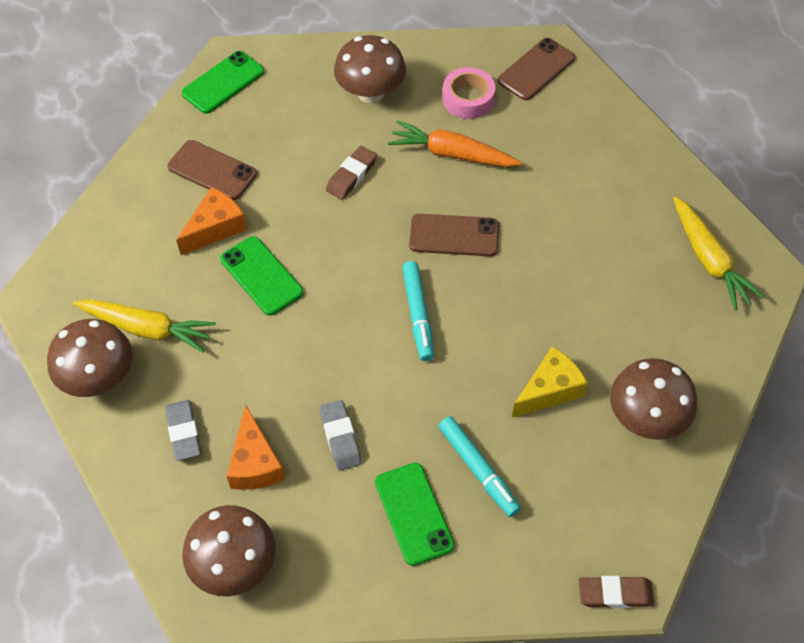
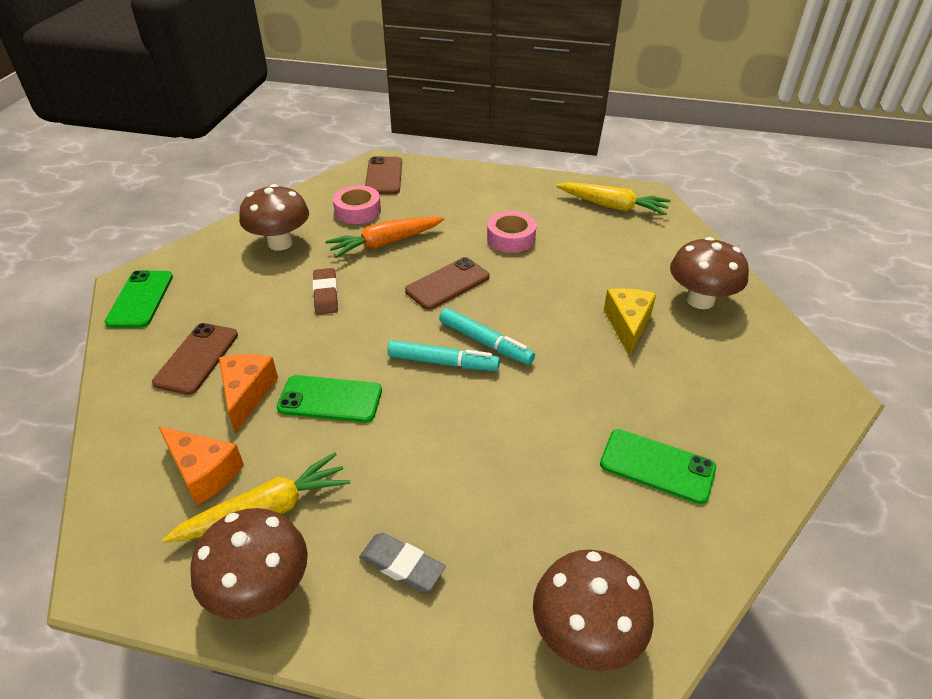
camera: 45 degrees left, 15 degrees down
(212, 170) = (197, 358): brown phone -> brown phone turned 60 degrees counterclockwise
(255, 463) = (495, 535): orange cheese -> orange cheese (203, 472)
(340, 437) = (537, 460): grey eraser -> none
(478, 469) = (655, 403): turquoise marker -> turquoise marker (443, 362)
(564, 227) = (511, 238): none -> pink tape
(615, 594) = (833, 406): brown eraser -> none

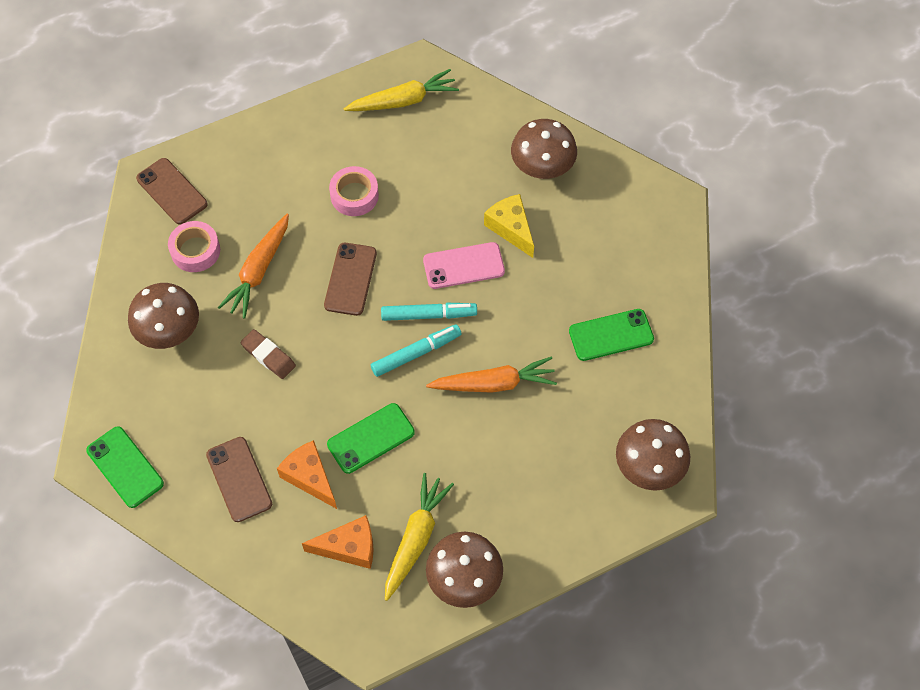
camera: 40 degrees left, 20 degrees up
(402, 565) = (525, 506): grey eraser -> none
(489, 430) = (493, 383): none -> orange carrot
(555, 327) = (463, 266): none -> pink phone

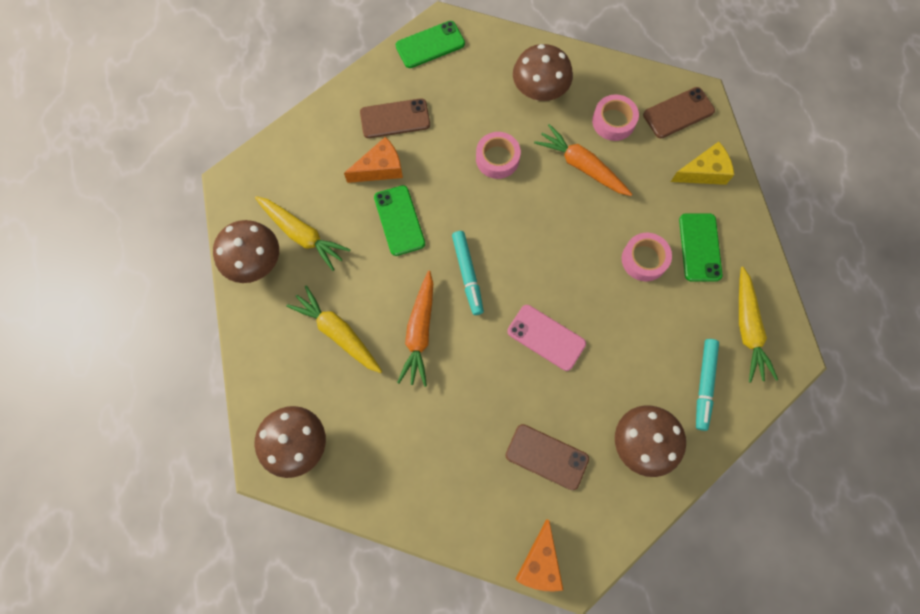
camera: 105 degrees right, 10 degrees up
(268, 356) = (497, 159): brown eraser -> pink tape
(349, 547) = (312, 184): orange cheese -> orange cheese (540, 563)
(350, 279) = (555, 237): brown phone -> brown phone (547, 457)
(429, 315) = (502, 294): turquoise marker -> turquoise marker (704, 385)
(463, 266) = (546, 337): pink phone -> pink phone turned 60 degrees counterclockwise
(511, 228) = (577, 392): yellow cheese -> yellow cheese (703, 172)
(519, 464) = (338, 333): none -> yellow carrot
(611, 335) = (438, 453): green phone -> green phone (700, 247)

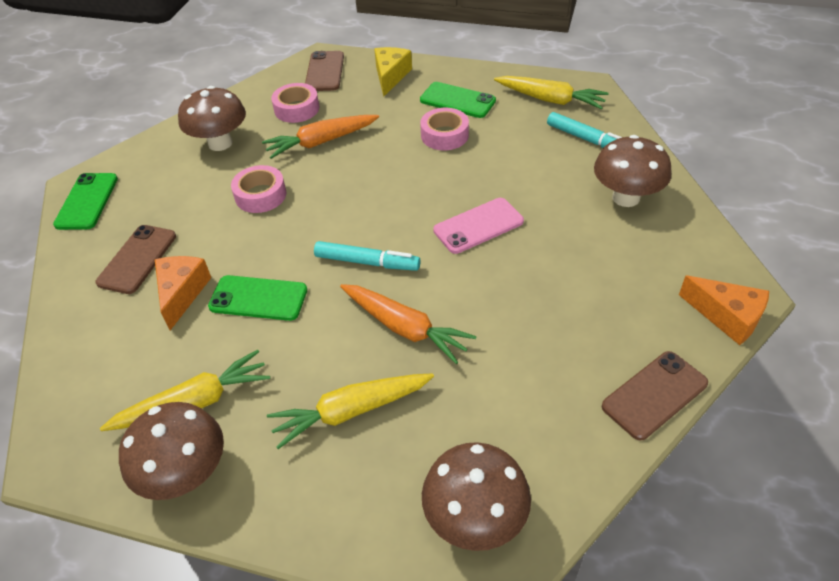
camera: 60 degrees left, 25 degrees down
(547, 457) = (608, 270): brown phone -> brown phone (654, 395)

